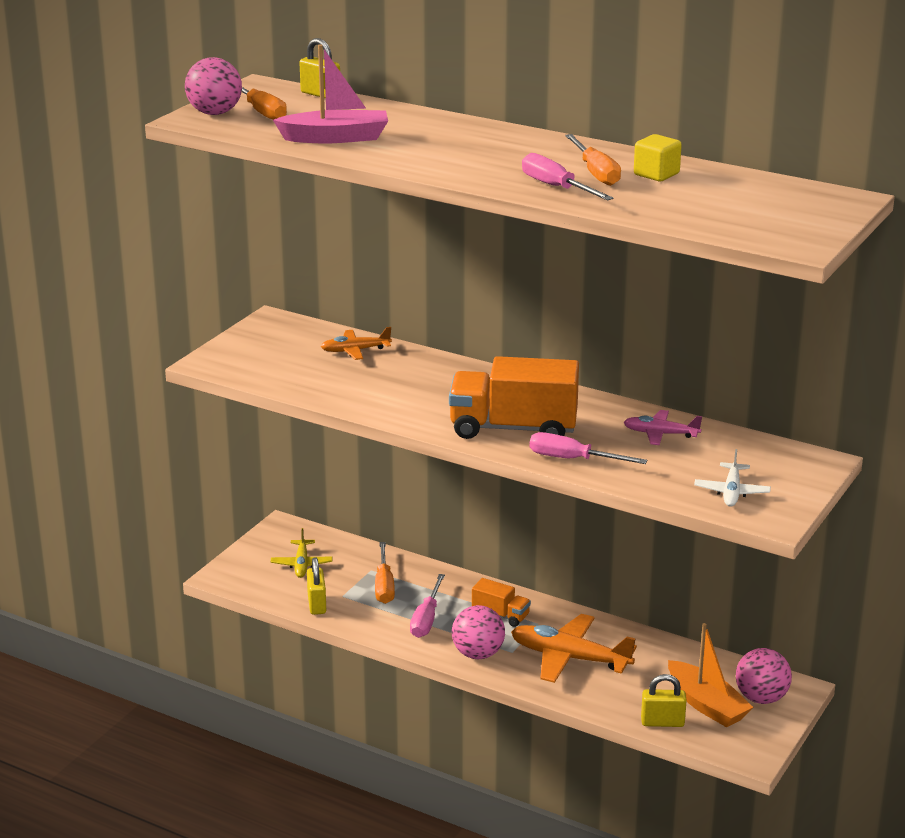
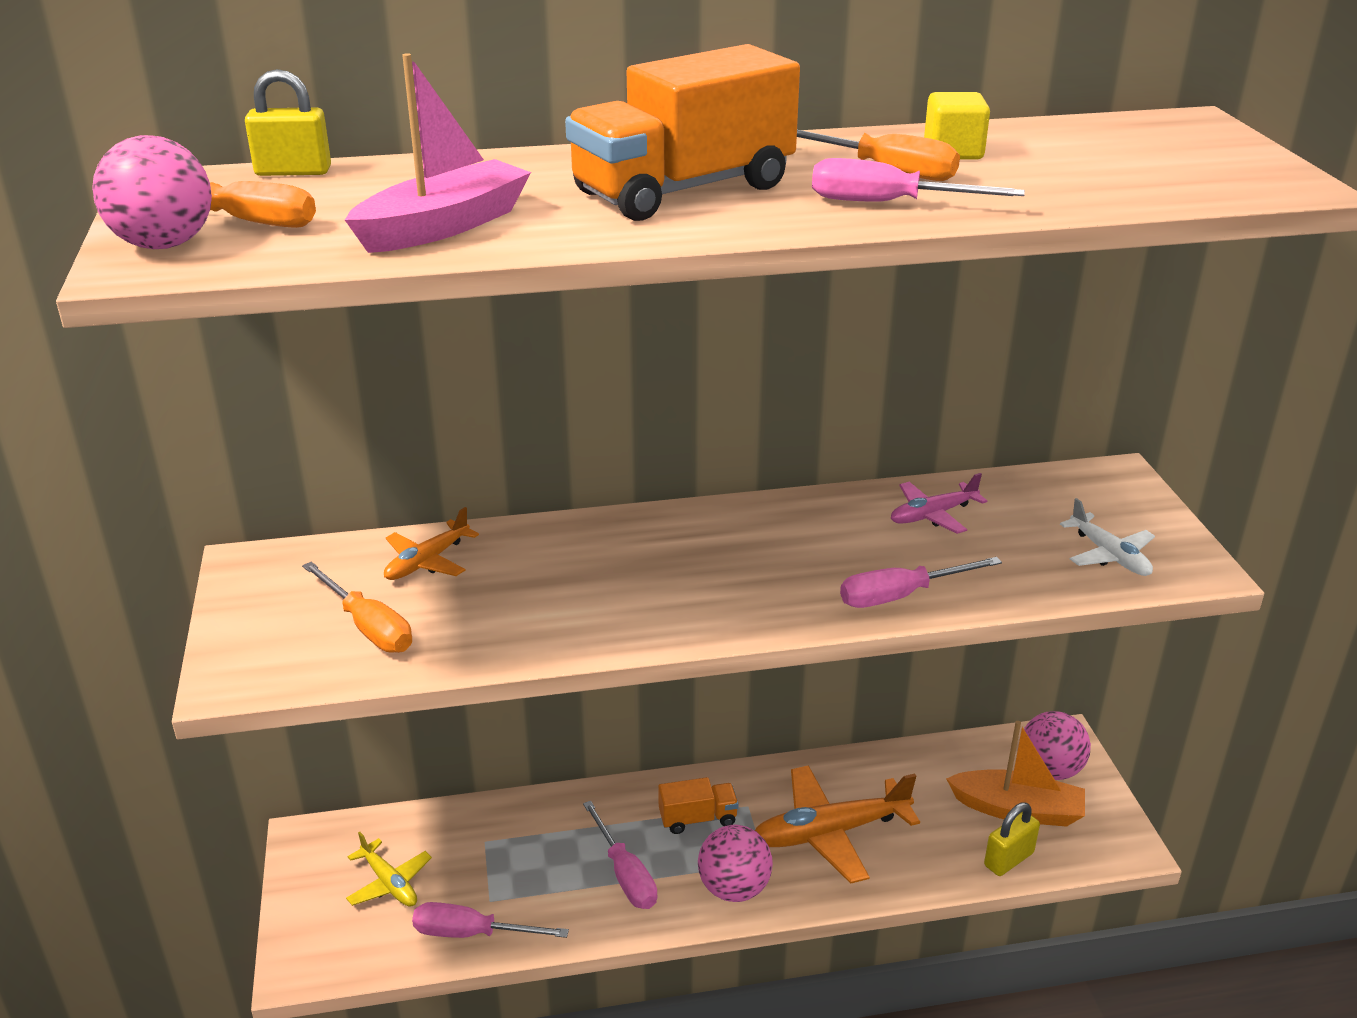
camera: 40 degrees left, 5 degrees up
(317, 604) = (472, 933): yellow padlock -> pink screwdriver
(384, 586) = (525, 855): orange screwdriver -> orange screwdriver (368, 627)
(513, 428) = (776, 585): orange truck -> orange truck (683, 190)

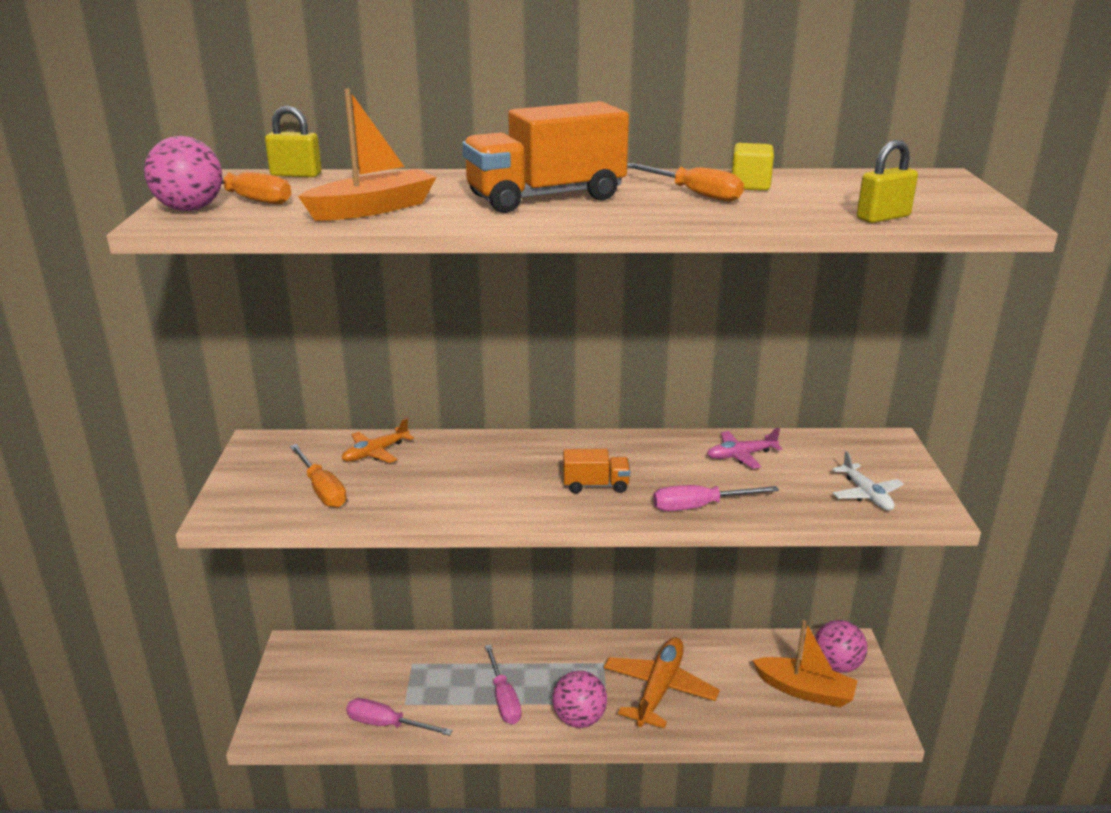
camera: 10 degrees right, 5 degrees down
(389, 883) = (340, 683): yellow plane -> none
(443, 226) = (373, 209): pink boat -> orange boat
(698, 818) = (565, 667): orange truck -> orange truck (595, 485)
(830, 833) = (659, 689): orange plane -> orange plane turned 120 degrees clockwise
(887, 203) = (684, 212): pink screwdriver -> none
(1008, 859) = (789, 725): yellow padlock -> yellow padlock (883, 217)

